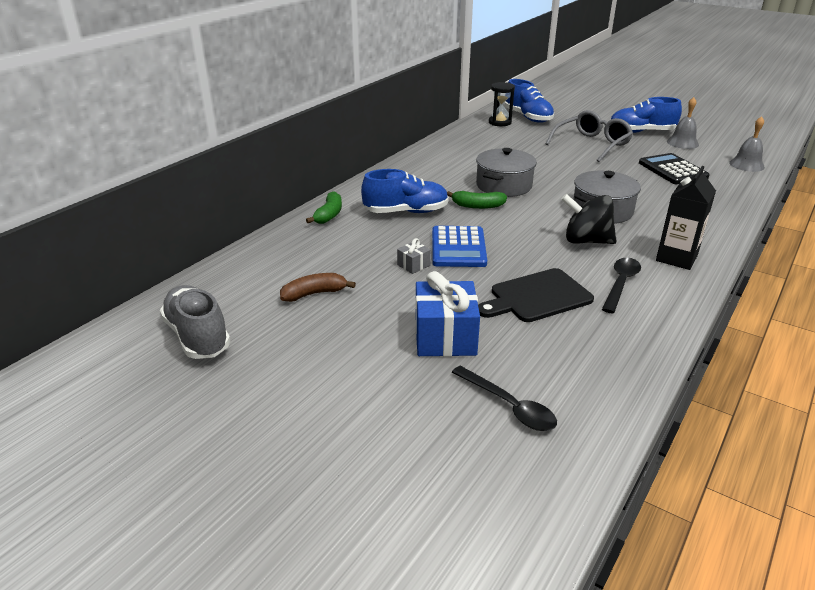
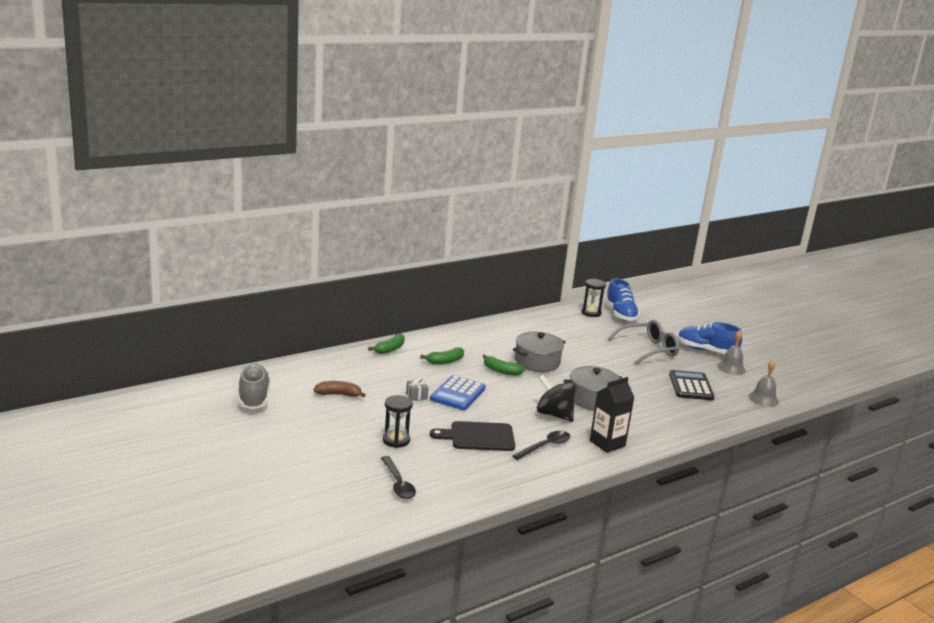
camera: 20 degrees right, 10 degrees down
(406, 212) = (445, 361): blue shoe -> green banana
(445, 337) = (396, 440): blue gift -> black hourglass

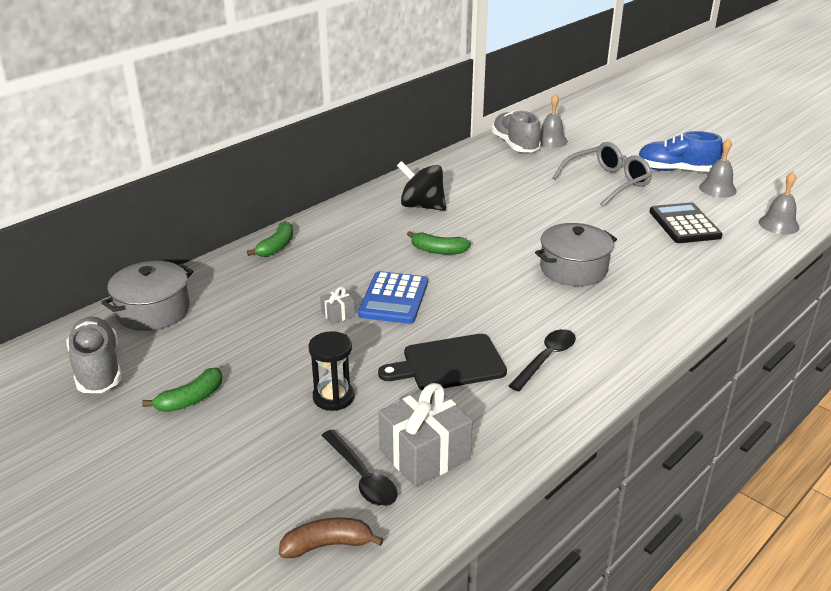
camera: 10 degrees left, 10 degrees up
(338, 394) = (225, 336): brown banana -> brown banana (327, 545)
(441, 480) = (424, 454): none -> grey gift
(445, 361) = (358, 251): green banana -> green banana (191, 399)
(537, 362) = (479, 228): grey pot -> grey pot (153, 311)
(554, 415) = (535, 304): black spinning top -> black spinning top (422, 206)
(591, 313) = (515, 145): black hourglass -> grey shoe
(607, 443) = (625, 335): black carton -> none
(620, 314) = (551, 140): blue shoe -> grey bell

